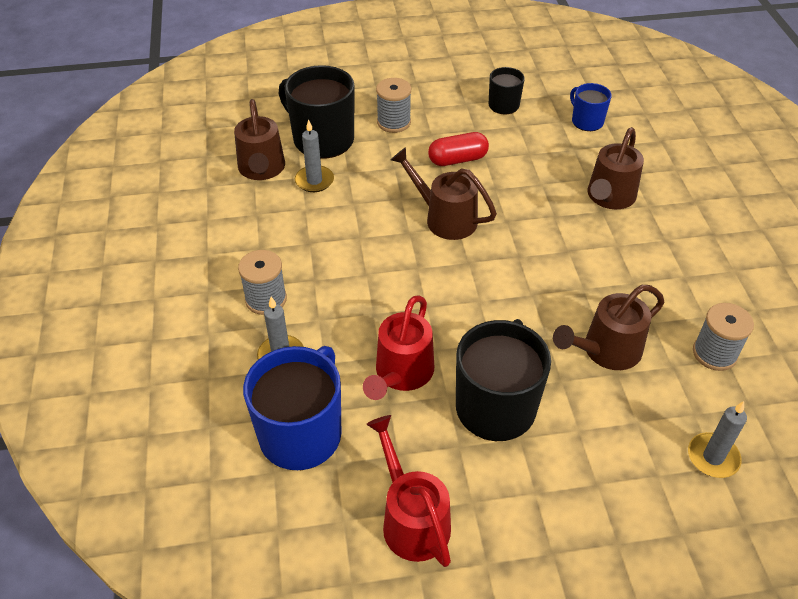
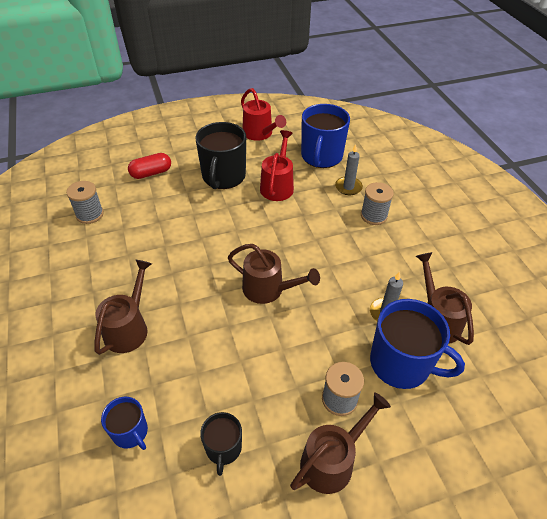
camera: 170 degrees right, 0 degrees up
(322, 139) = (401, 364): black mug -> blue mug
(457, 159) = (266, 355): red capsule -> red capsule (151, 173)
(605, 351) = (157, 209): brown watering can -> brown watering can (332, 460)
(713, 457) = (112, 167): grey candle -> none

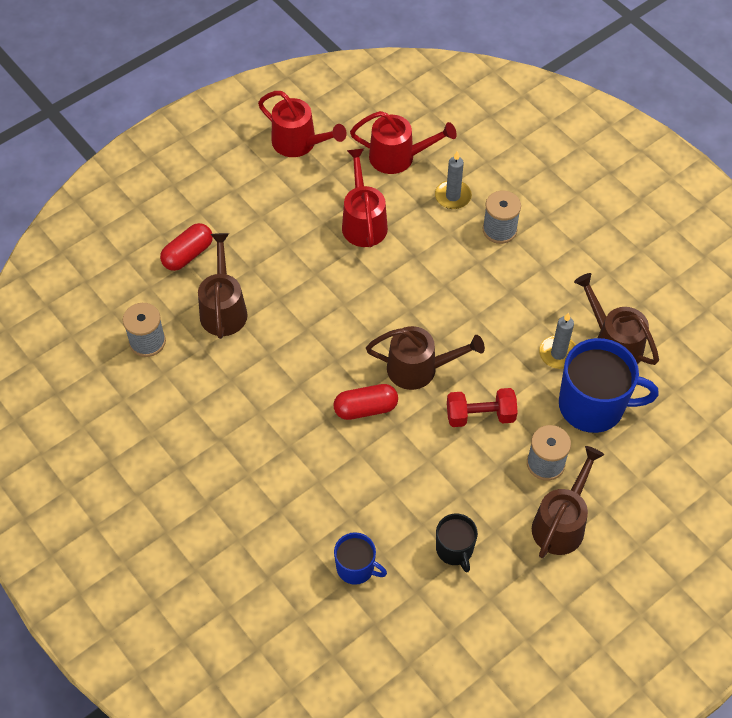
camera: 20 degrees left, 10 degrees up
(129, 327) = (288, 466): brown watering can -> brown watering can (223, 308)
(212, 305) = (366, 409): none -> red capsule
(223, 176) = (286, 230): black mug -> none
(300, 340) = (480, 415): none -> red dumbbell
(321, 156) = (399, 157): blue mug -> red watering can

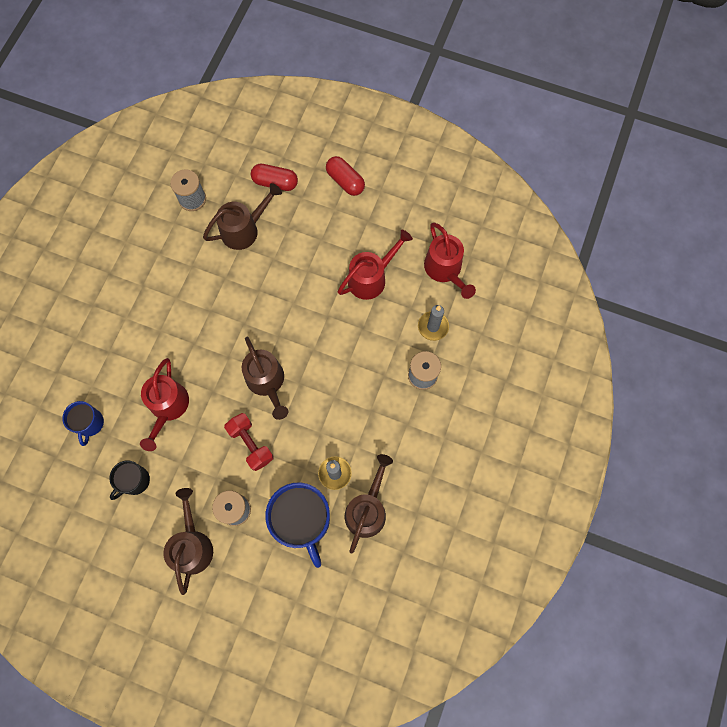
camera: 60 degrees right, 15 degrees up
(299, 143) = (414, 198): red watering can -> red watering can (168, 408)
(366, 409) = (215, 364): red capsule -> red capsule (345, 181)
(561, 522) = (192, 544): brown watering can -> brown watering can turned 90 degrees counterclockwise

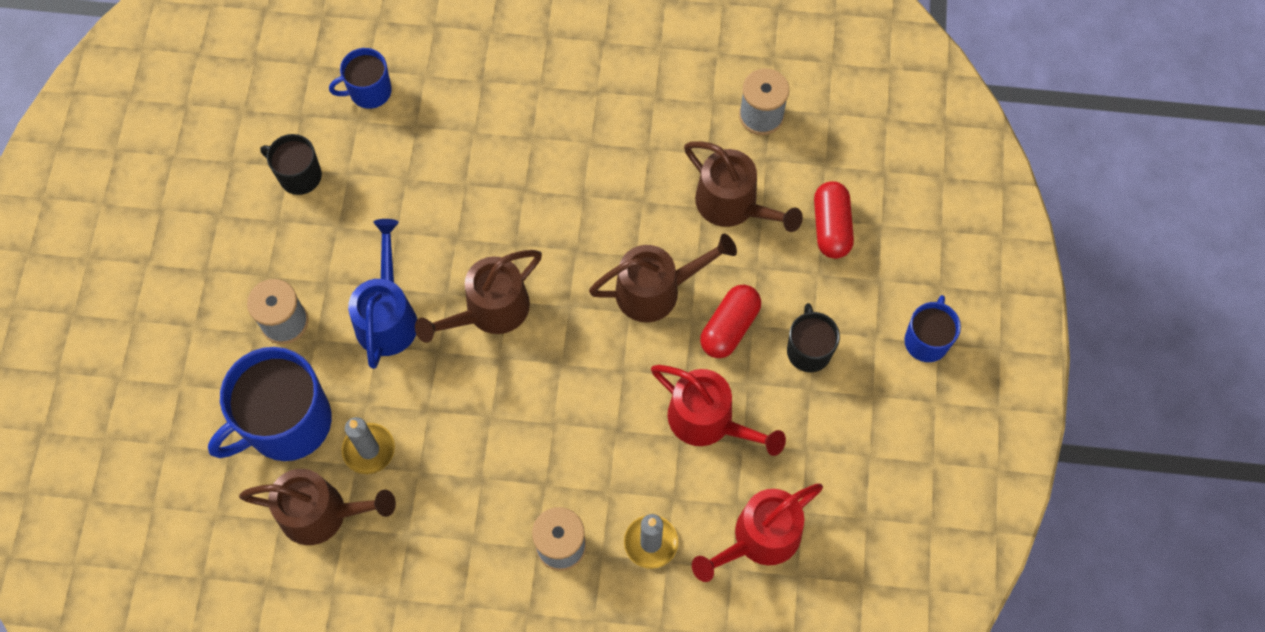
camera: 75 degrees right, 5 degrees down
(168, 408) = (416, 185): red watering can -> none
(192, 544) = (223, 279): brown watering can -> brown watering can (657, 290)
(251, 444) = (387, 315): red dumbbell -> blue watering can
(345, 181) = (871, 334): red capsule -> red capsule (729, 327)
(345, 215) = (808, 350): none -> black mug
(357, 155) = (926, 340): none -> blue mug

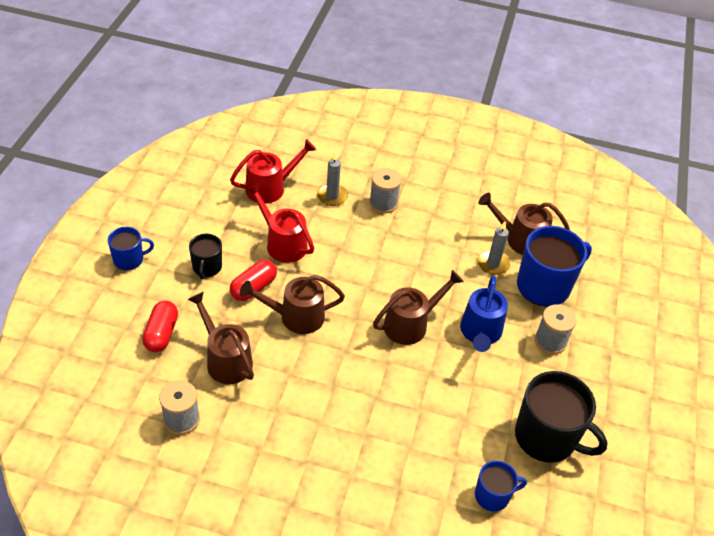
camera: 175 degrees left, 20 degrees down
(299, 175) = (546, 437): black mug -> black mug, size x1.86
(926, 340) = (129, 259): blue mug -> blue mug turned 135 degrees counterclockwise

